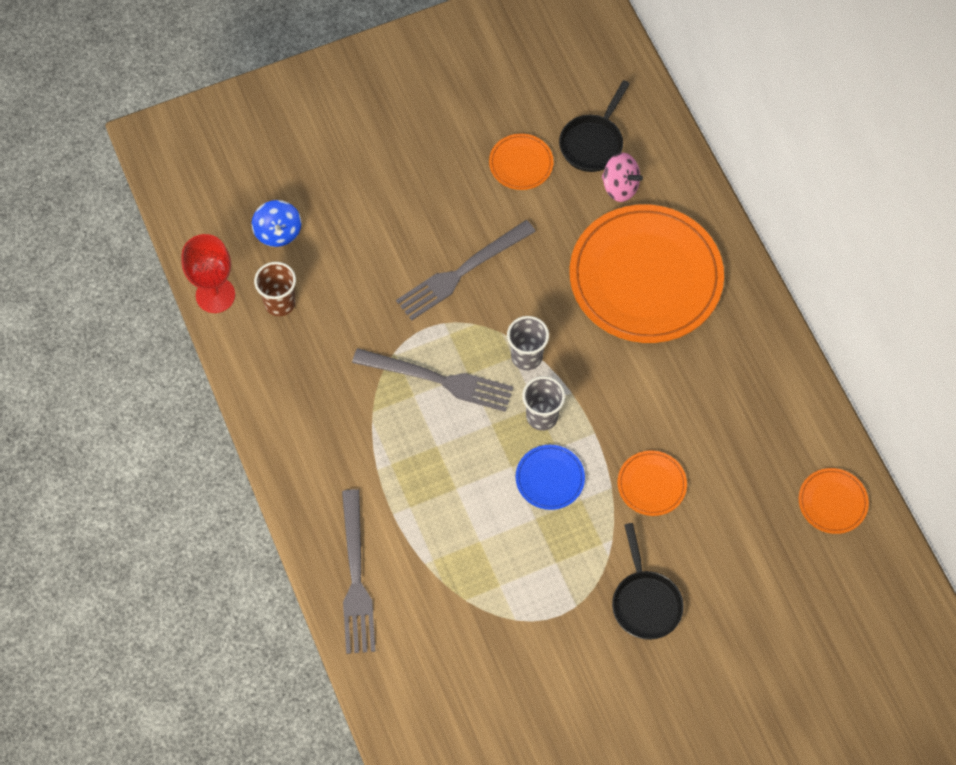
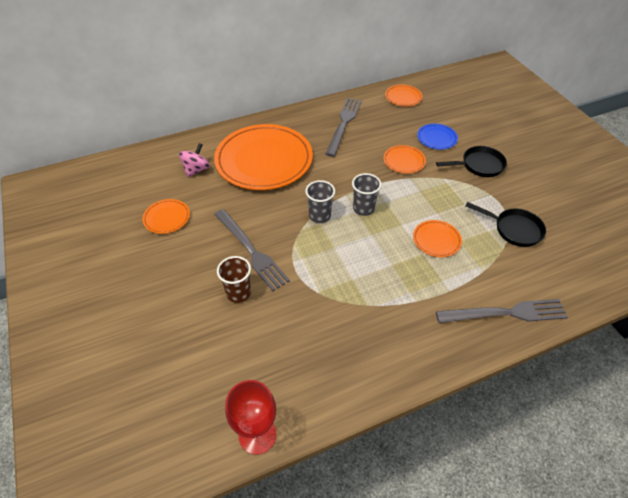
camera: 90 degrees left, 15 degrees down
(278, 232) = (198, 381): blue spinning top -> none
(280, 303) = (269, 376): brown cup -> brown cup (238, 293)
(438, 380) = (339, 264): grey fork -> grey fork (344, 124)
(481, 510) = (436, 240): none -> orange plate
(550, 478) = (407, 205): blue plate -> blue plate (436, 138)
(593, 143) = (160, 181): black pan -> black pan (514, 229)

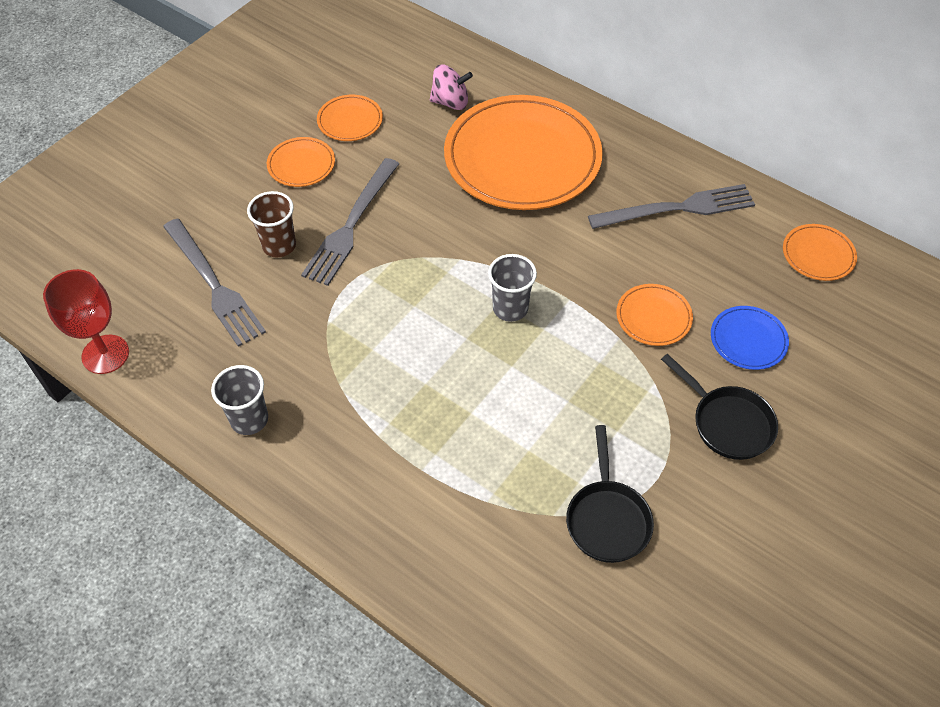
camera: 60 degrees right, 5 degrees up
(320, 216) = (460, 266): grey cup -> grey cup (249, 419)
(436, 240) = (510, 420): orange plate -> orange plate (301, 164)
(505, 313) = (423, 555): grey fork -> grey fork (213, 285)

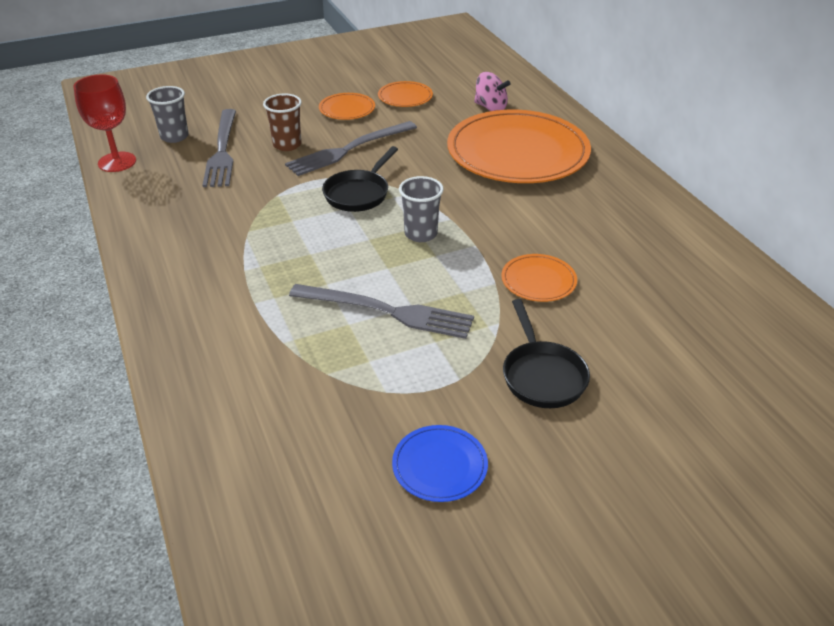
camera: 30 degrees right, 15 degrees down
(249, 419) = (167, 227): grey cup -> grey cup (174, 137)
(607, 519) = (369, 395): black pan -> black pan (358, 193)
(677, 209) = (625, 221): grey fork -> grey fork (387, 311)
(748, 340) = (614, 326): blue plate -> blue plate (439, 466)
(818, 254) = (738, 294): orange plate -> none

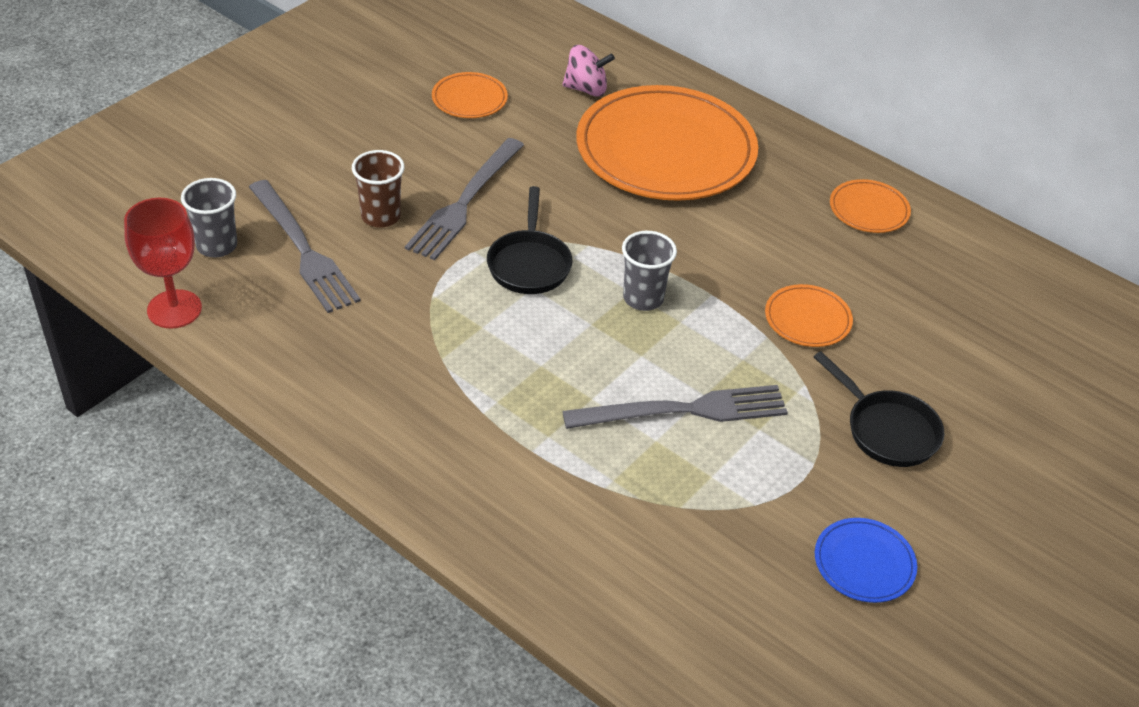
camera: 30 degrees left, 5 degrees up
(347, 109) = (411, 138): orange plate -> orange plate (869, 209)

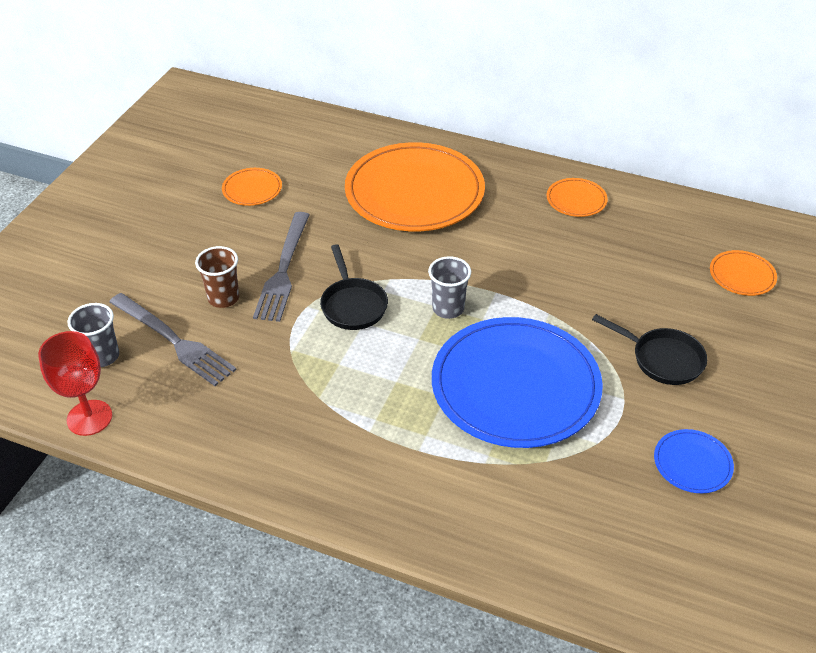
camera: 15 degrees left, 0 degrees up
(586, 89) = (336, 160): pink spinning top -> none
(684, 410) = (515, 386): grey fork -> blue plate
(807, 319) = (571, 292): orange plate -> orange plate (742, 275)

